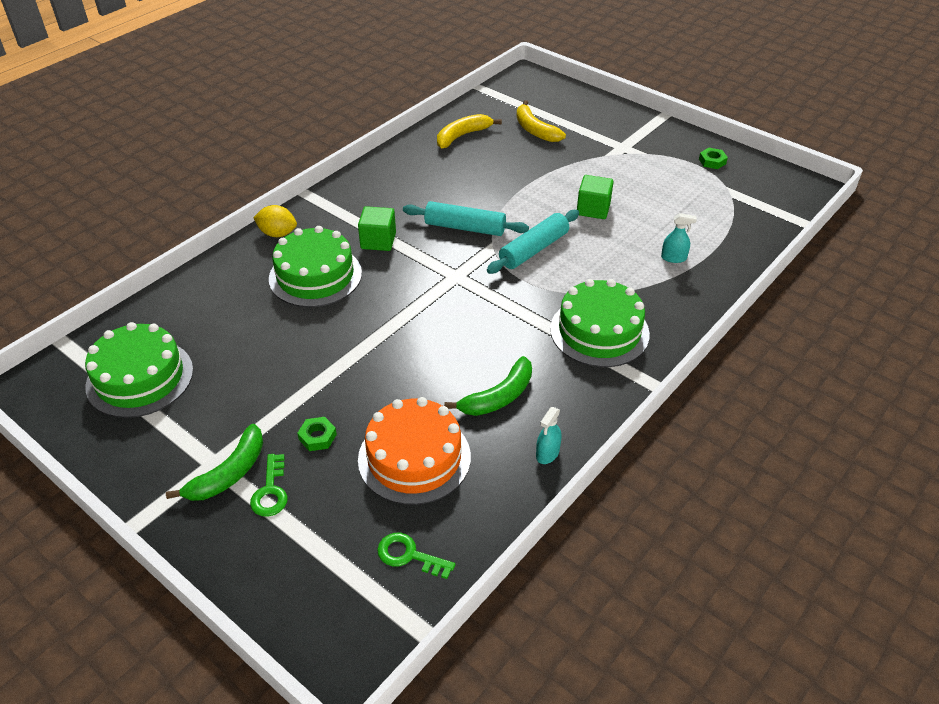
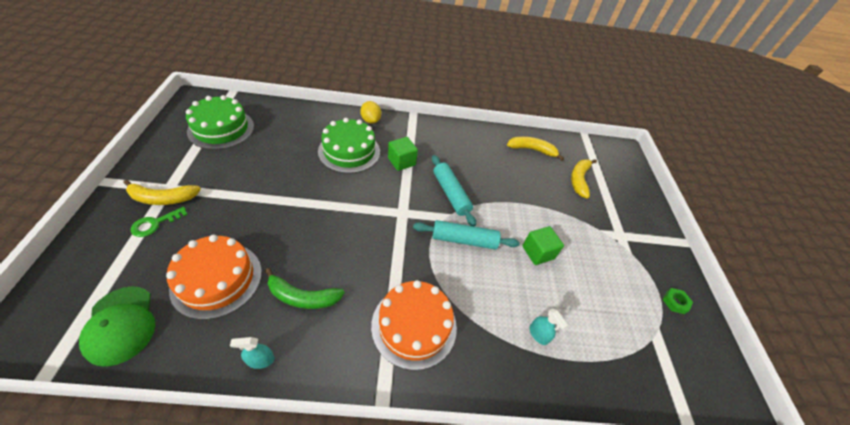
camera: 45 degrees right, 5 degrees up
(229, 473) = (163, 198): green banana -> yellow banana
(317, 437) = (212, 221): green nut -> none
(409, 555) = (120, 325): green key -> green cap
(599, 331) = (414, 325): green cake -> orange cake

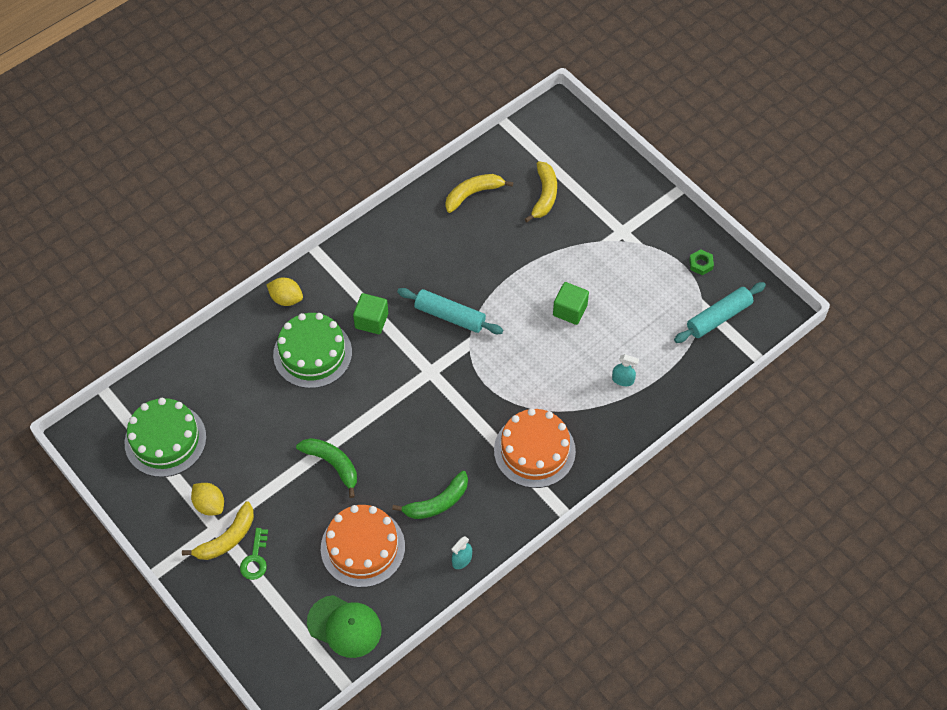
camera: 35 degrees left, 10 degrees up
(186, 174) = (209, 505): none -> yellow lemon
(277, 212) = (332, 464): none -> green banana
(464, 240) = (504, 351): turquoise rolling pin -> turquoise rolling pin (718, 317)
(579, 180) = (544, 195): yellow banana -> yellow banana turned 150 degrees counterclockwise

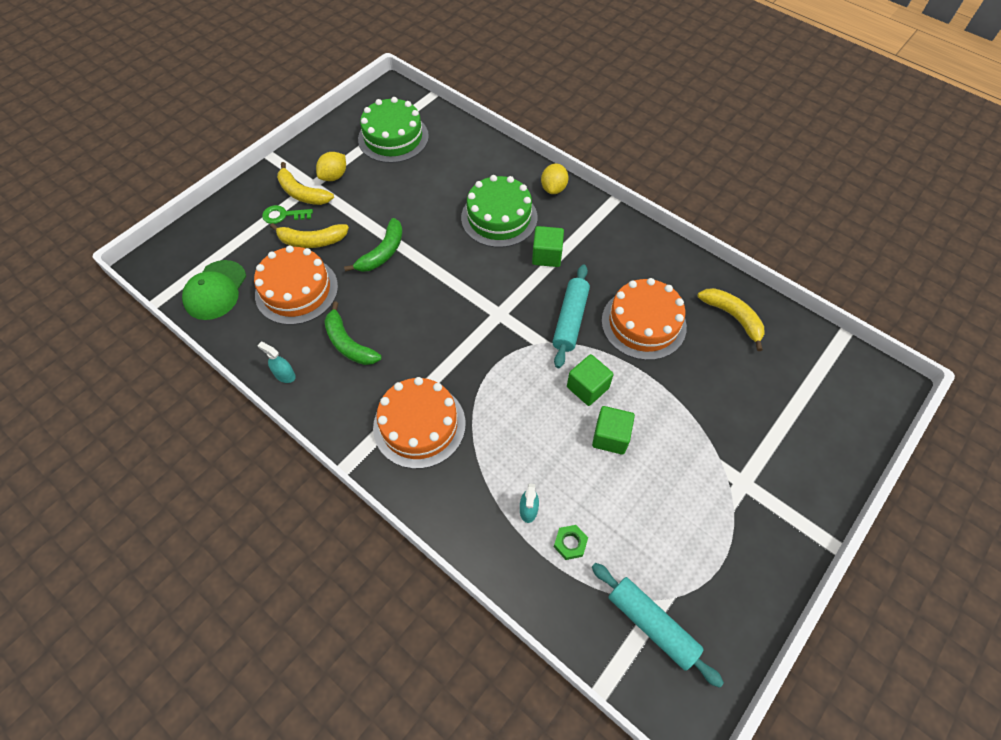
camera: 80 degrees right, 0 degrees up
(465, 261) = (643, 323): none -> orange cake
(521, 317) = (587, 387): none -> green cube
(544, 195) = (761, 388): yellow banana -> yellow banana (312, 241)
(701, 264) = (729, 590): green nut -> green nut (570, 543)

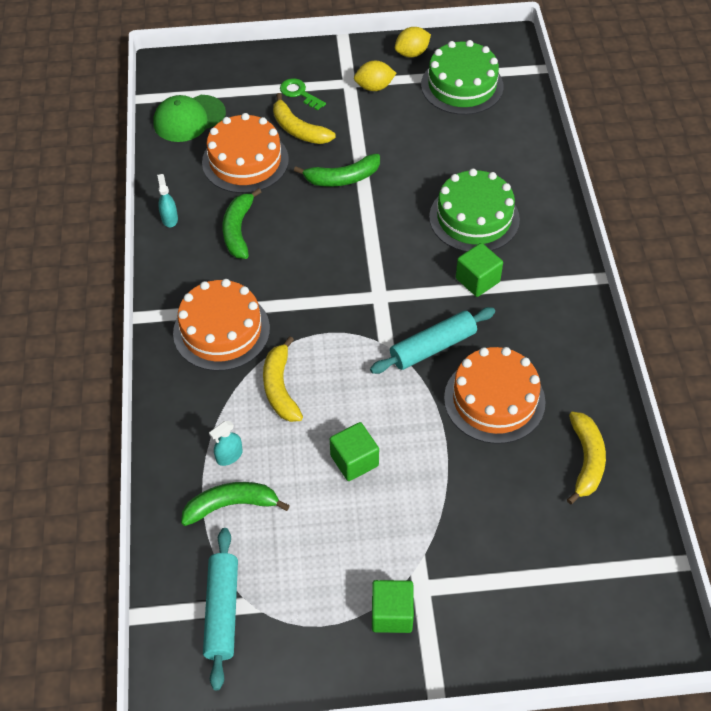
camera: 45 degrees right, 5 degrees down
(302, 193) = (333, 85): yellow banana -> yellow banana (280, 388)
(553, 188) = (555, 227): yellow lemon -> yellow lemon (412, 53)
(570, 543) = (231, 505): green nut -> green banana
(587, 387) = (382, 409): green cube -> green cube (392, 614)

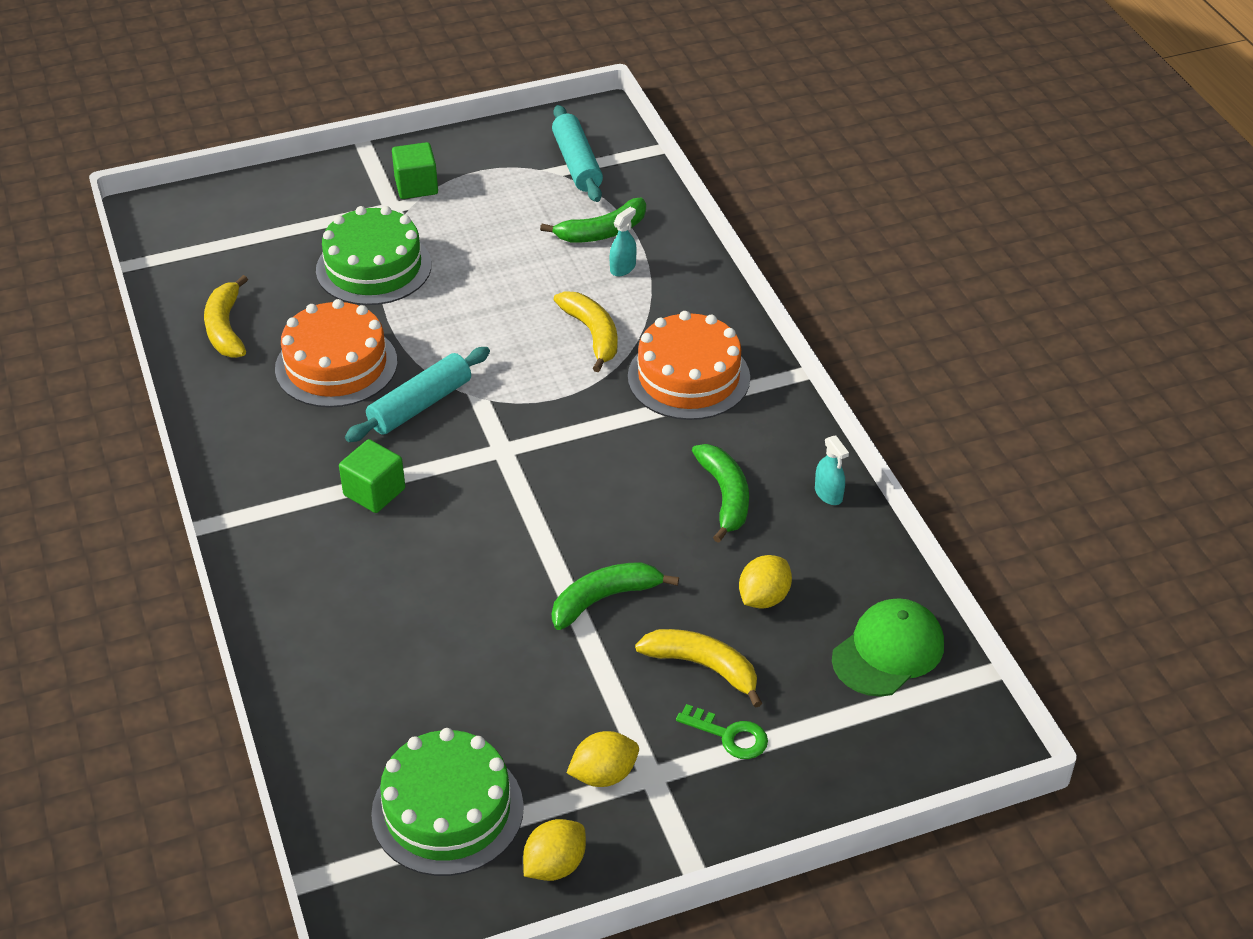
camera: 165 degrees right, 10 degrees down
(245, 161) = (763, 598): orange cake -> yellow lemon
(354, 460) = (485, 286): green cube -> none
(474, 218) = (391, 575): green cake -> green cake (373, 267)

